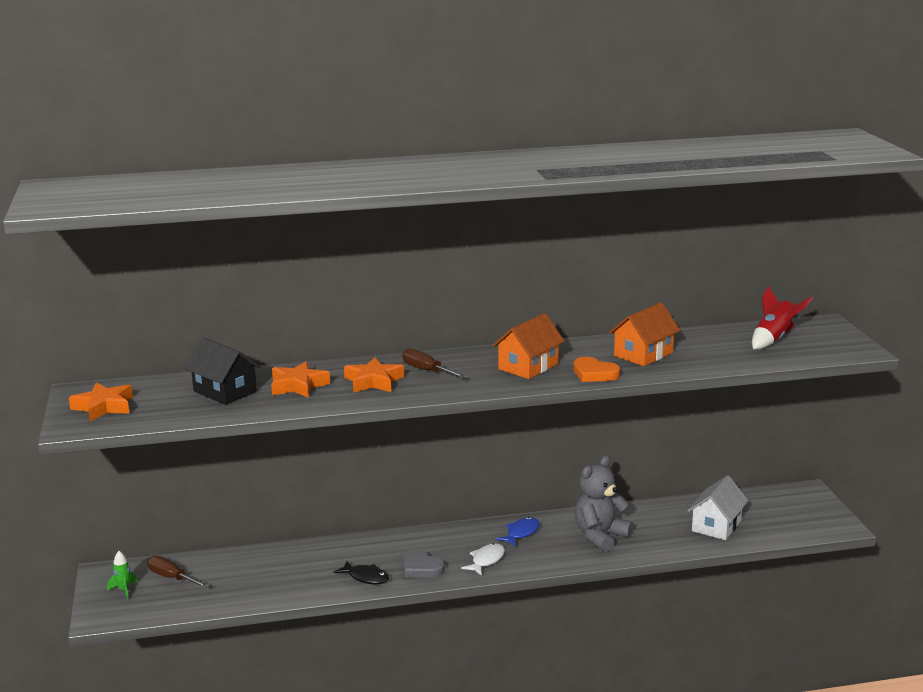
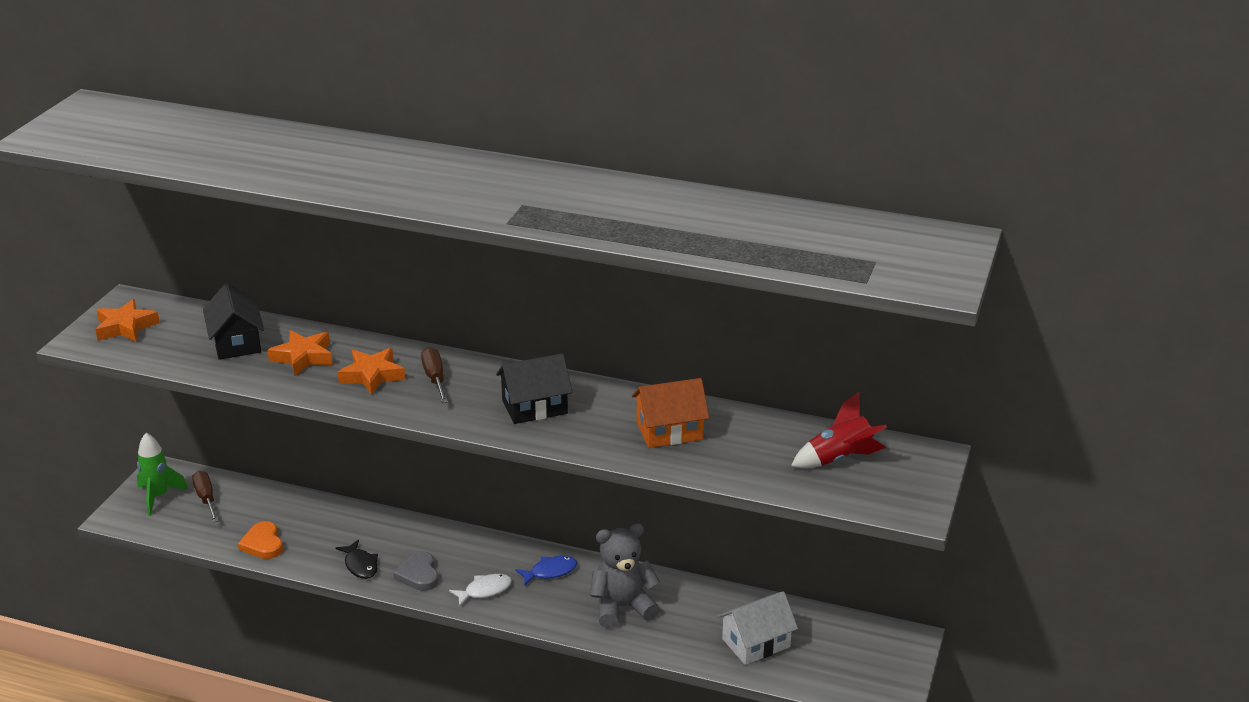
camera: 30 degrees right, 10 degrees up
(124, 590) = (159, 497): green rocket -> green rocket, size x1.71
(528, 366) = (534, 407): orange house -> black house
(594, 373) = (586, 440): orange heart -> orange heart (263, 544)

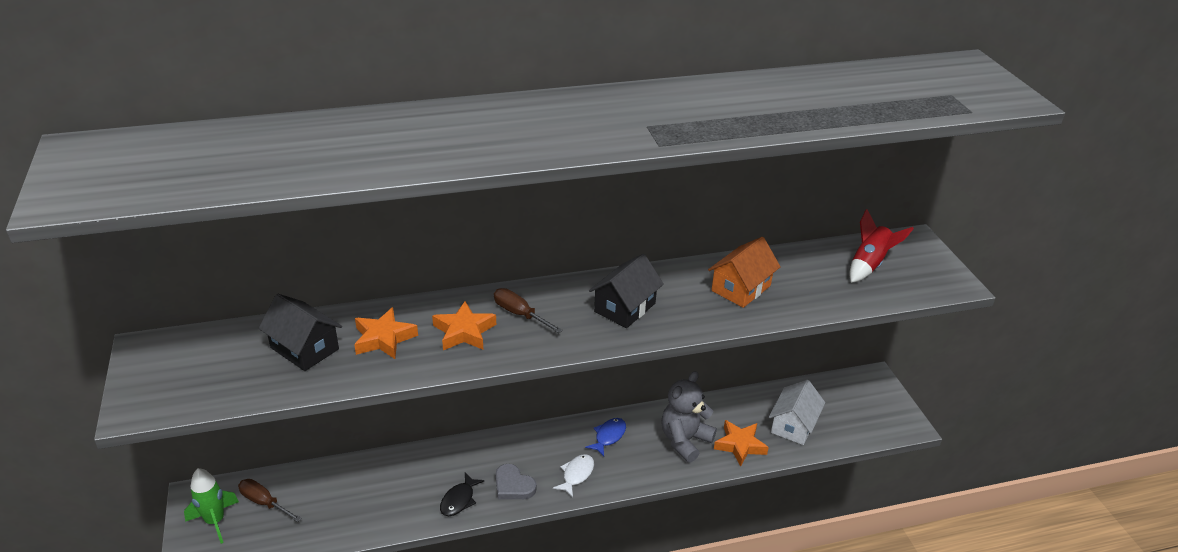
camera: 35 degrees left, 5 degrees up
(125, 327) = (171, 375): orange star -> orange star (740, 445)
(263, 544) = (356, 520): orange heart -> none
(360, 565) = (459, 500): black fish -> black fish turned 90 degrees clockwise

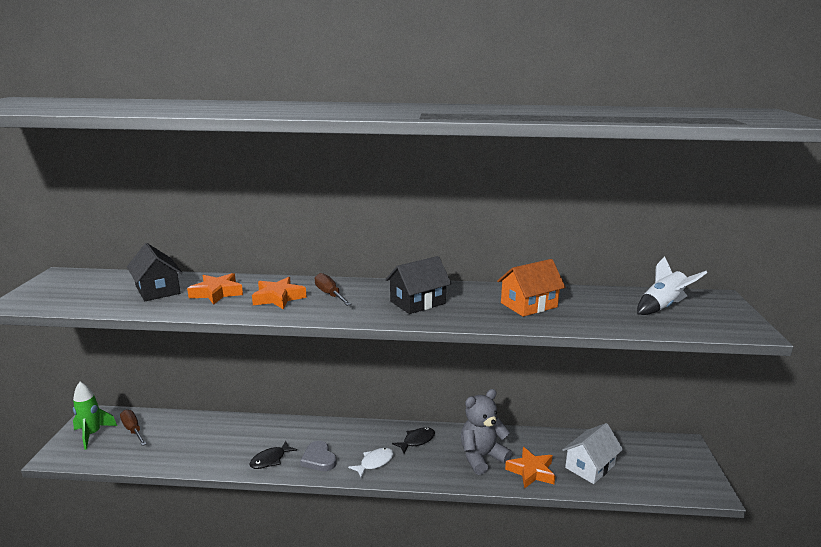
camera: 20 degrees right, 15 degrees down
(608, 436) = (417, 441): blue fish -> black fish
(869, 265) = (663, 307): red rocket -> white rocket

